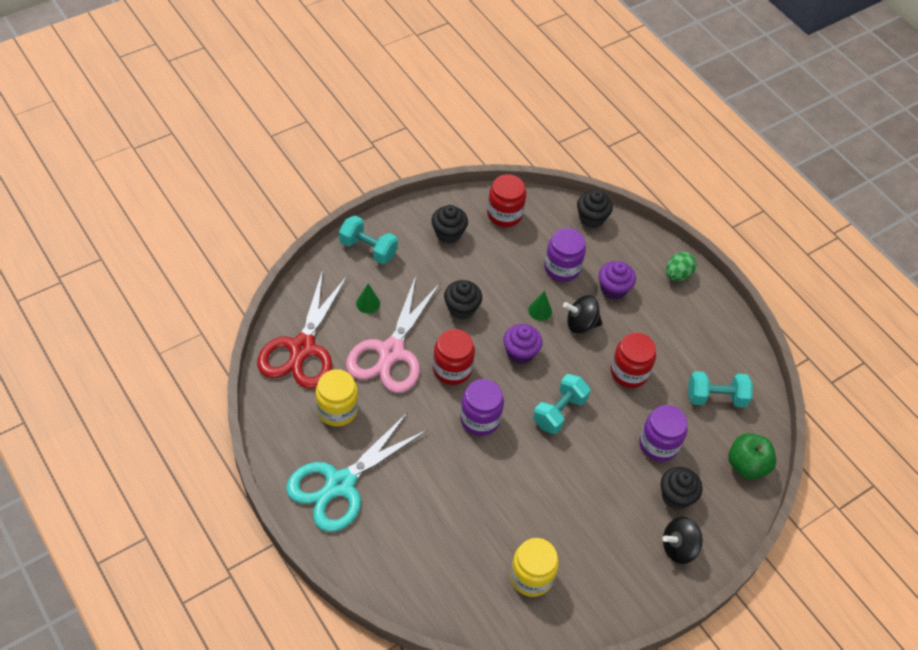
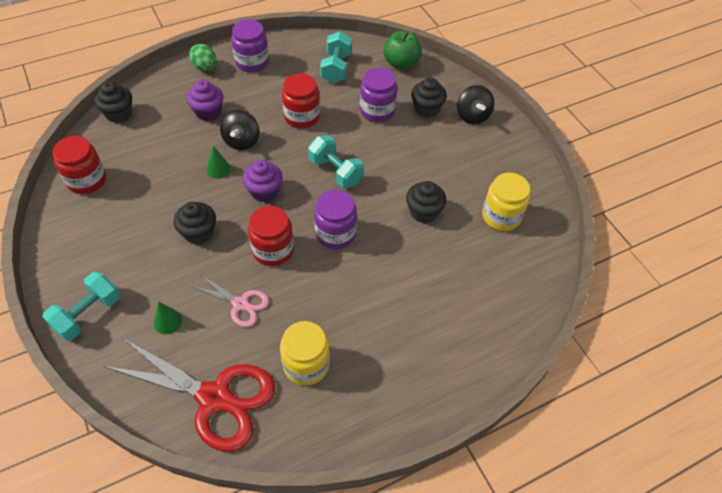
camera: 80 degrees left, 0 degrees up
(340, 484) = (400, 368): turquoise scissors -> none
(391, 352) = (240, 304): pink scissors -> pink scissors, size x0.51
(448, 233) = (94, 233): black cupcake -> black cupcake (423, 212)
(562, 268) = (172, 145): purple jar -> purple jar (252, 62)

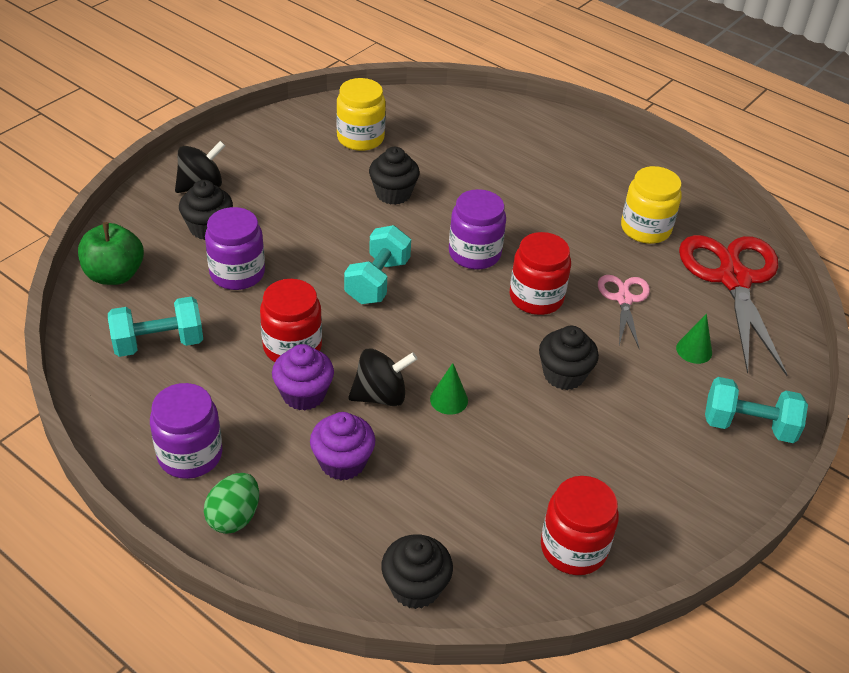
camera: 115 degrees left, 10 degrees down
(264, 191) = (455, 337): purple cupcake -> purple cupcake (304, 394)

